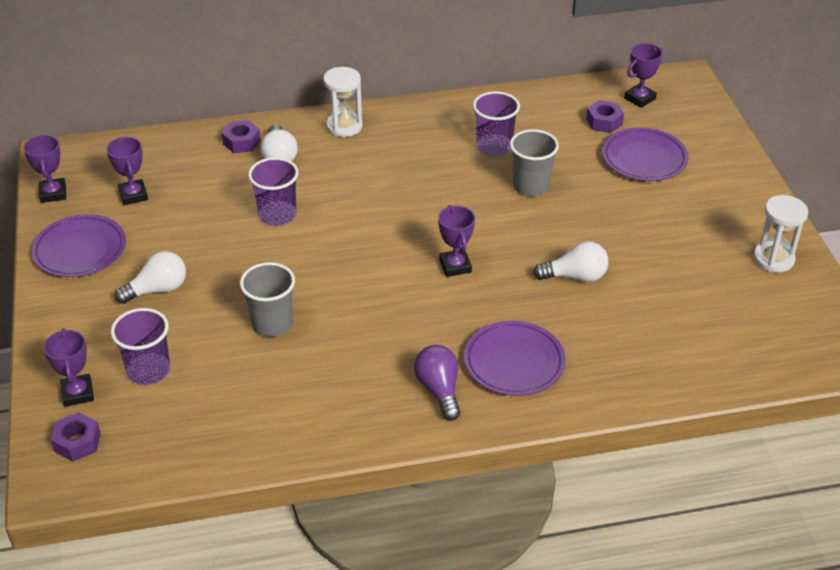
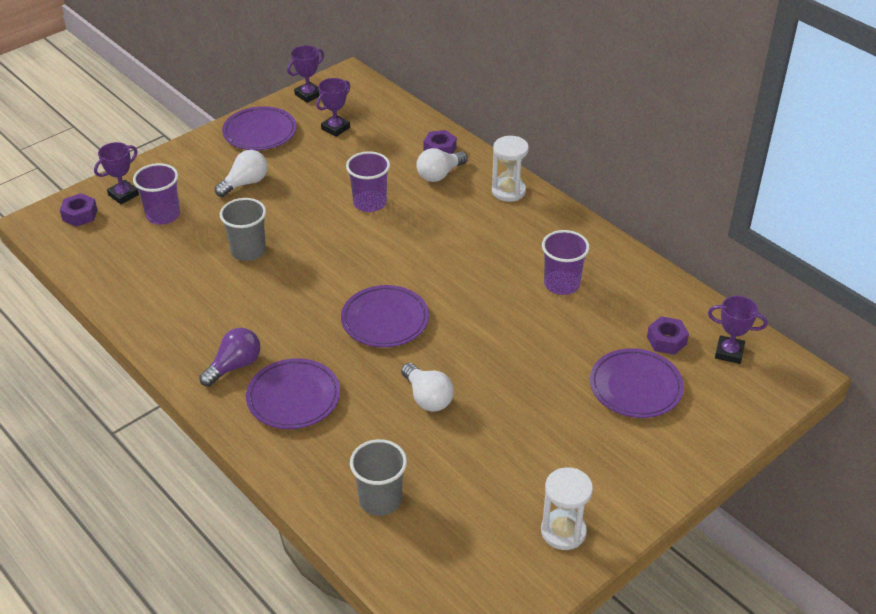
camera: 60 degrees right, 0 degrees up
(157, 290) = (245, 183): white light bulb -> white light bulb turned 75 degrees counterclockwise
(455, 266) = (385, 320): purple trophy -> purple plate
(531, 186) = (527, 326): grey cup -> grey cup (380, 500)

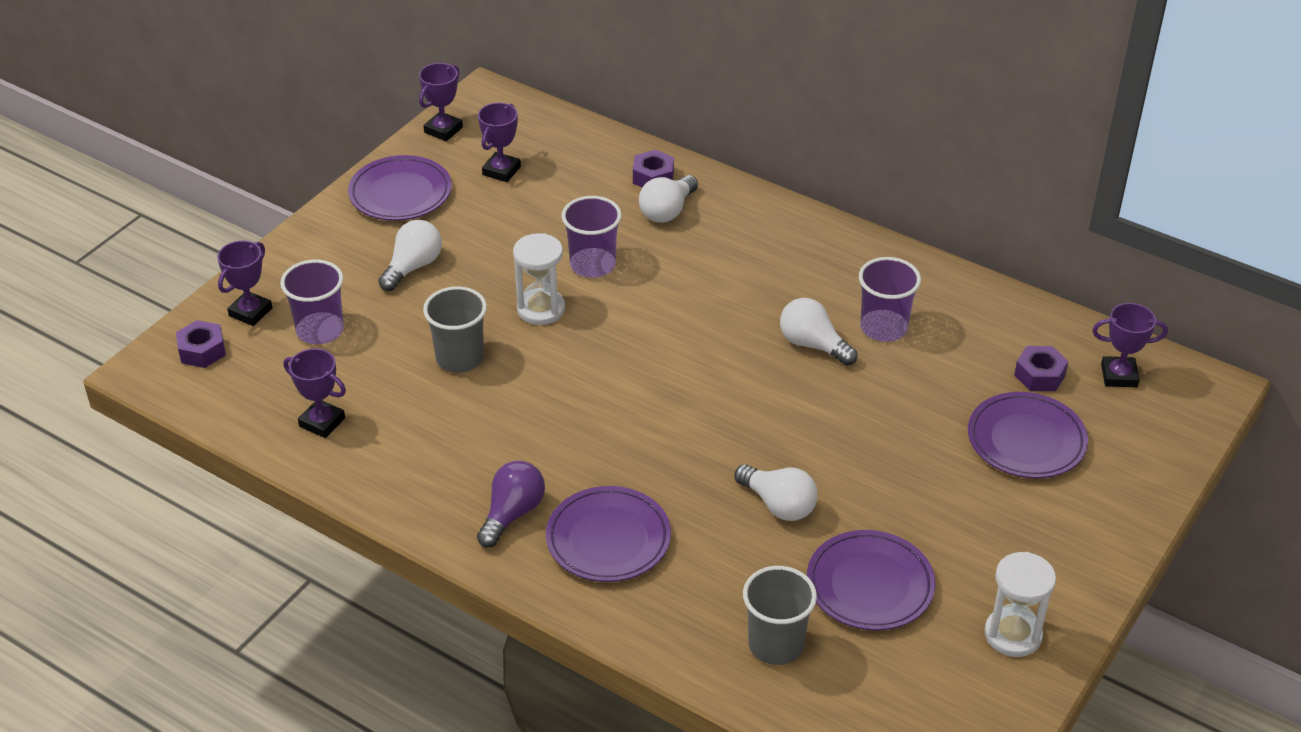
camera: 15 degrees left, 0 degrees up
(135, 277) = (322, 422): none -> purple trophy
(385, 320) = (681, 416): purple plate -> purple plate (870, 585)
(503, 287) = (813, 345): none -> white light bulb
(508, 191) = (766, 218): white hourglass -> white hourglass (541, 309)

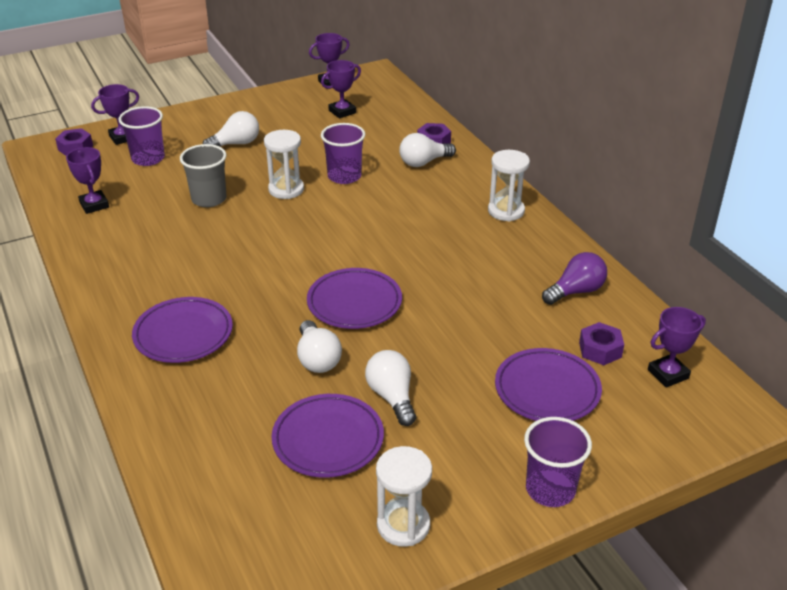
camera: 30 degrees right, 5 degrees down
(400, 193) = (271, 106): purple plate -> purple plate (354, 303)
(512, 514) = (142, 295): purple light bulb -> purple light bulb (576, 291)
(776, 644) = (220, 449): grey cup -> none
(813, 345) = (444, 270): white light bulb -> white light bulb (392, 397)
(814, 244) = (506, 211): none -> white hourglass
(883, 328) = (506, 277): purple cup -> purple cup (550, 489)
(1119, 376) = (668, 374): purple trophy -> purple trophy turned 60 degrees counterclockwise

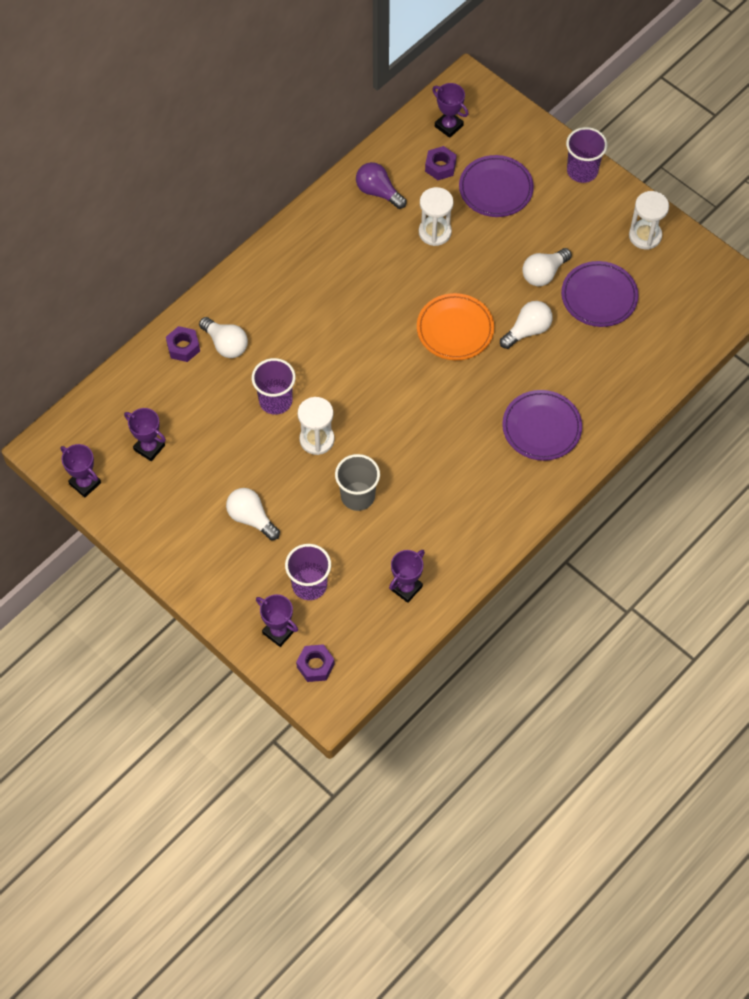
camera: 110 degrees left, 25 degrees up
(354, 303) = (455, 329): purple plate -> orange plate
(506, 211) = (284, 261): white hourglass -> white hourglass (435, 232)

